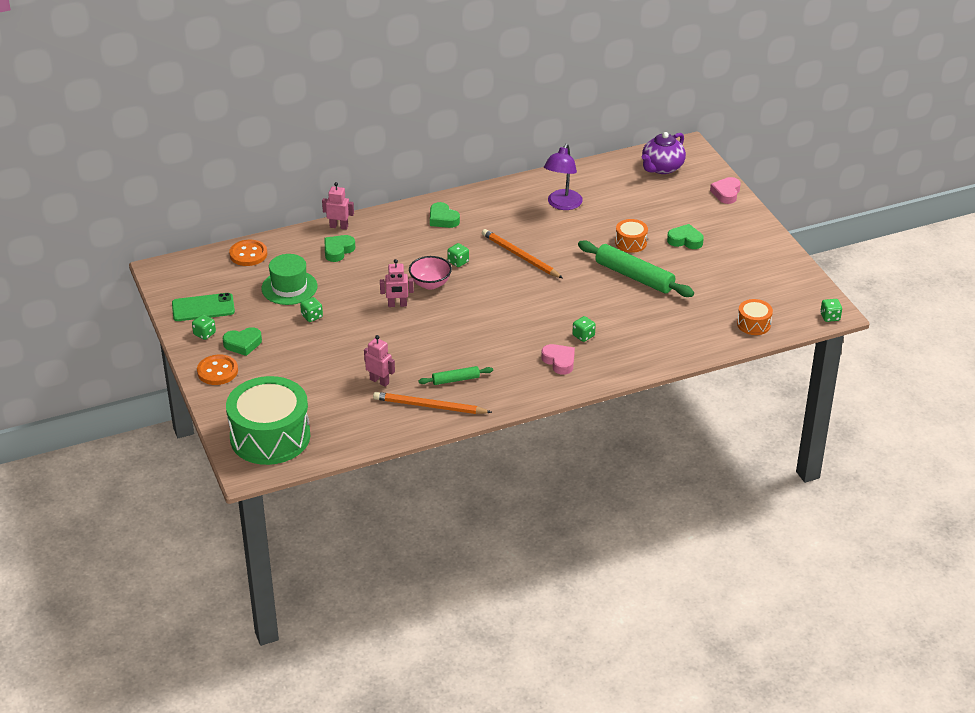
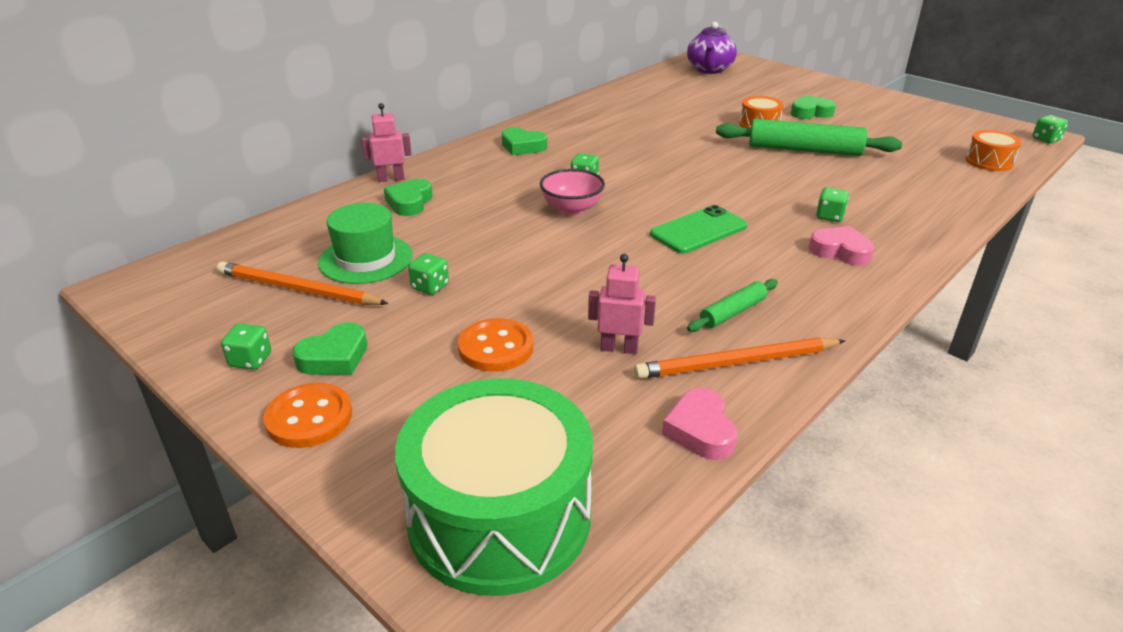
camera: 25 degrees left, 5 degrees down
(203, 308) = (228, 321): green phone -> green phone (698, 230)
(248, 254) = (273, 234): orange button -> orange button (496, 347)
(397, 305) = (549, 242): pink robot -> none
(520, 256) = (654, 159): orange pencil -> orange pencil (298, 289)
(562, 204) = (646, 110): purple lamp -> none
(726, 193) = (795, 75): pink heart -> pink heart (700, 430)

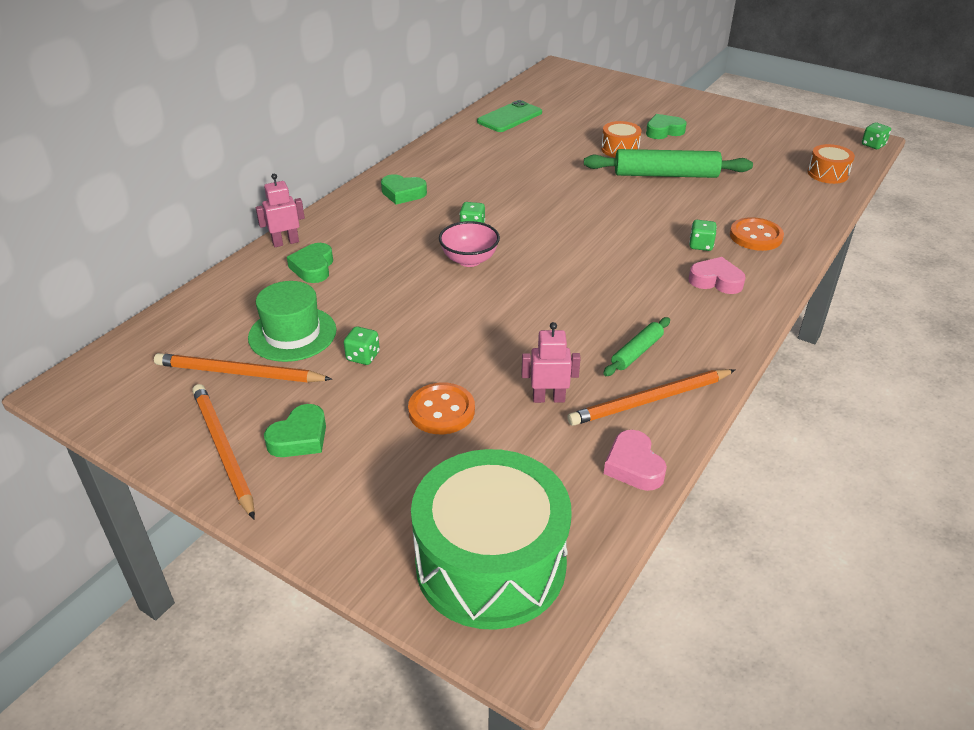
camera: 10 degrees left, 5 degrees up
(250, 360) = (223, 450): green dice -> orange pencil
(309, 418) = (298, 498): orange button -> orange button (755, 236)
(698, 230) = (589, 271): green phone -> green phone (509, 117)
(709, 70) = (559, 87): purple teapot -> none

